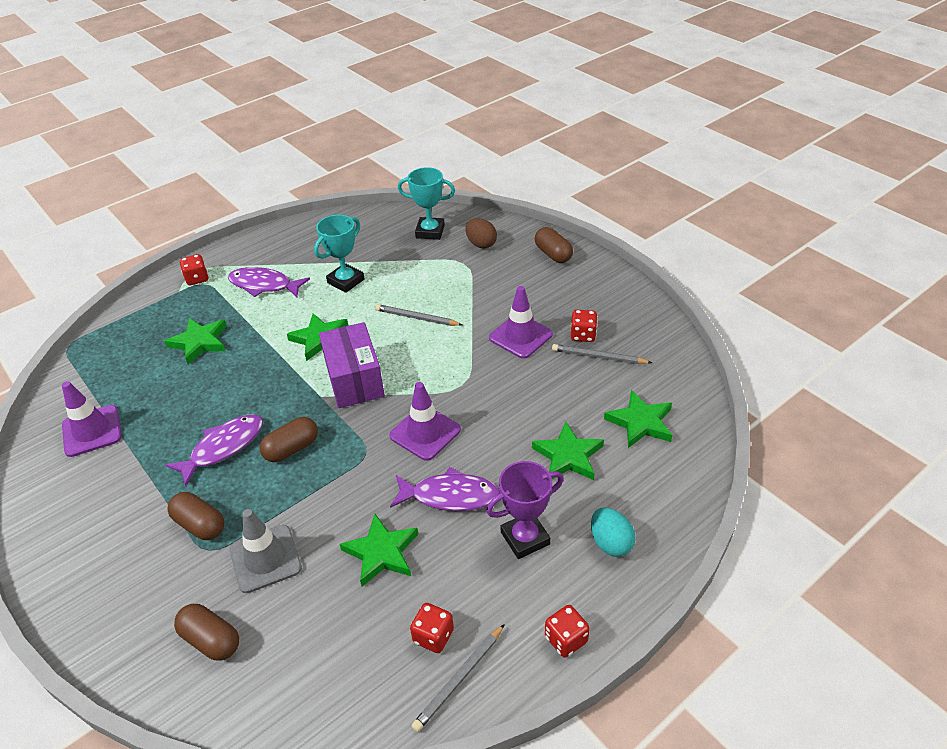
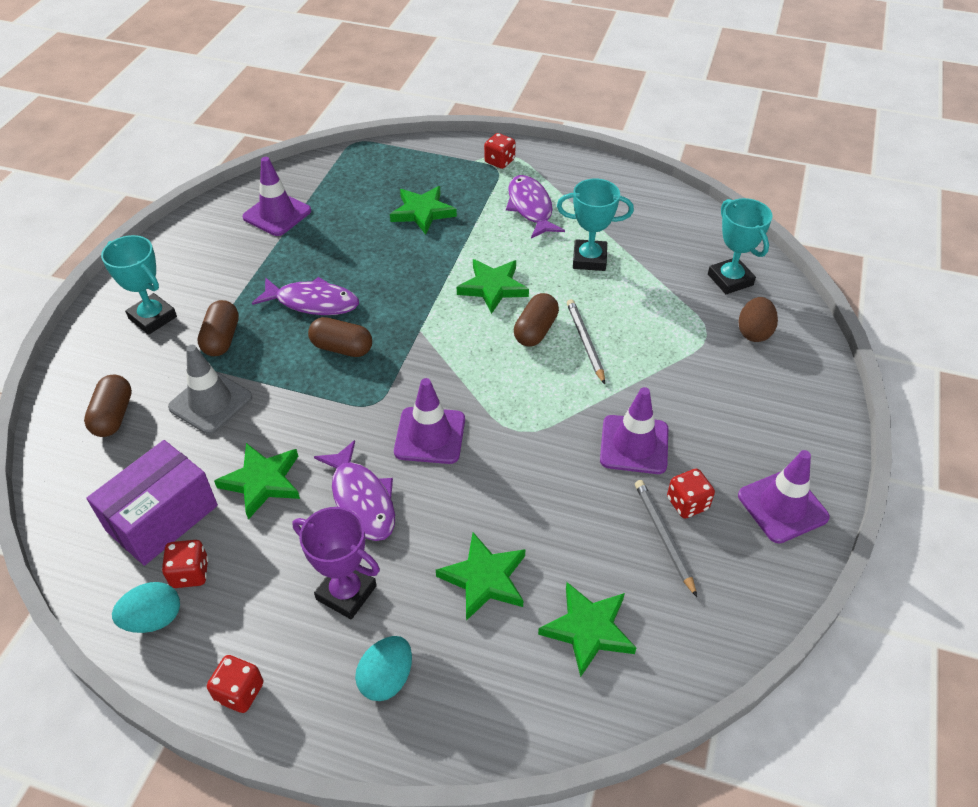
camera: 55 degrees right, 5 degrees up
(119, 568) = (153, 318): none -> turquoise trophy
(354, 380) = (459, 343): purple box -> purple box (162, 518)
(459, 678) = (154, 619): grey pencil -> turquoise egg
(553, 254) = (803, 406): brown capsule -> brown capsule (535, 330)
(615, 298) = (782, 506): none -> purple traffic cone

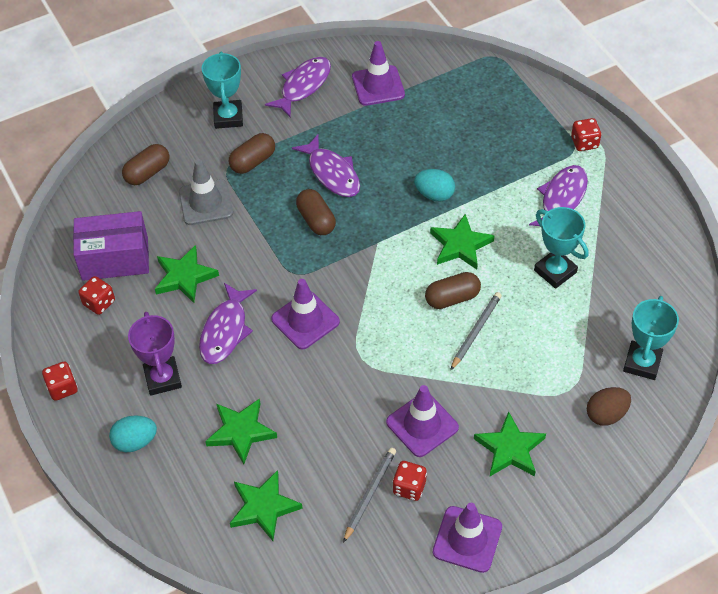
camera: 45 degrees right, 5 degrees up
(154, 619) = (60, 315): turquoise egg -> turquoise egg (434, 194)
(204, 252) = (303, 86): none -> purple fish
(422, 212) = (478, 150): green star -> green star (510, 449)

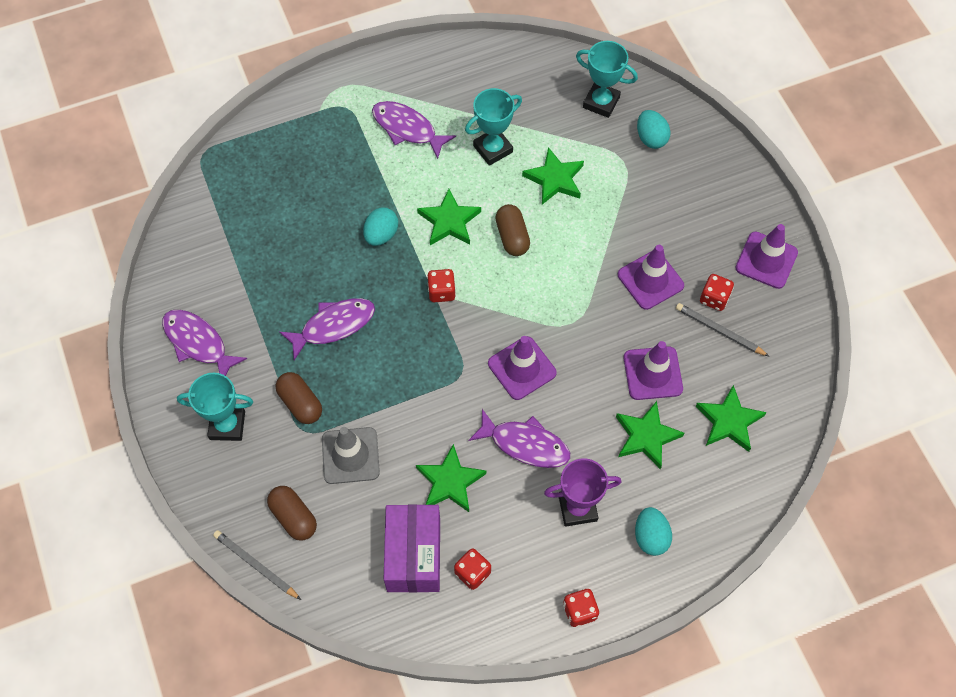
camera: 85 degrees left, 10 degrees up
(316, 220) = (395, 347): brown capsule -> none
(378, 86) = (217, 268): purple traffic cone -> purple traffic cone (652, 373)
(476, 331) = (553, 223): grey pencil -> grey pencil (256, 565)
(510, 449) = (680, 215): green star -> green star (555, 179)
(584, 143) = (340, 98): red dice -> red dice (441, 292)
(606, 414) = (651, 138): brown egg -> turquoise egg

